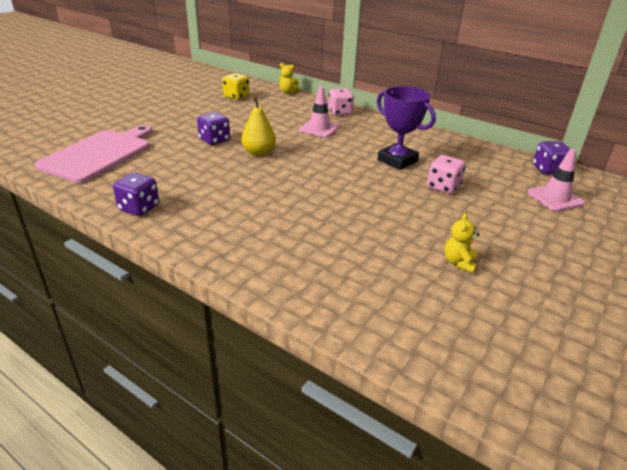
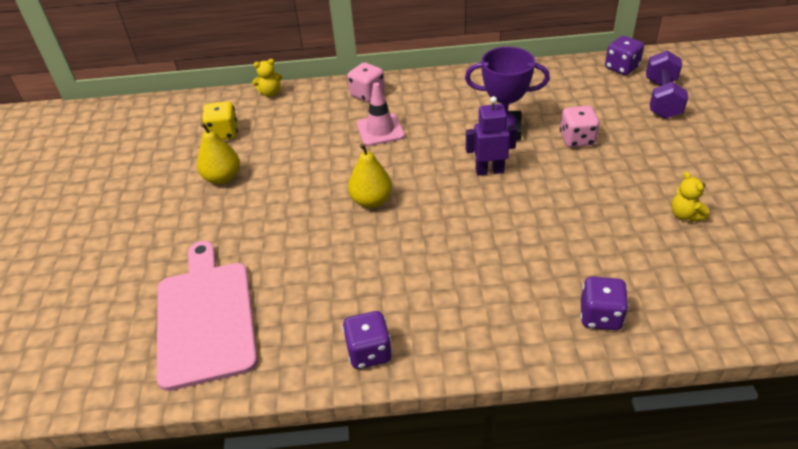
camera: 35 degrees left, 10 degrees up
(204, 111) = (222, 178): none -> yellow pear
(214, 140) = (301, 213): purple dice -> purple dice (600, 316)
(352, 173) = (489, 171): none -> purple robot
(555, 198) = (662, 99): pink traffic cone -> purple dumbbell

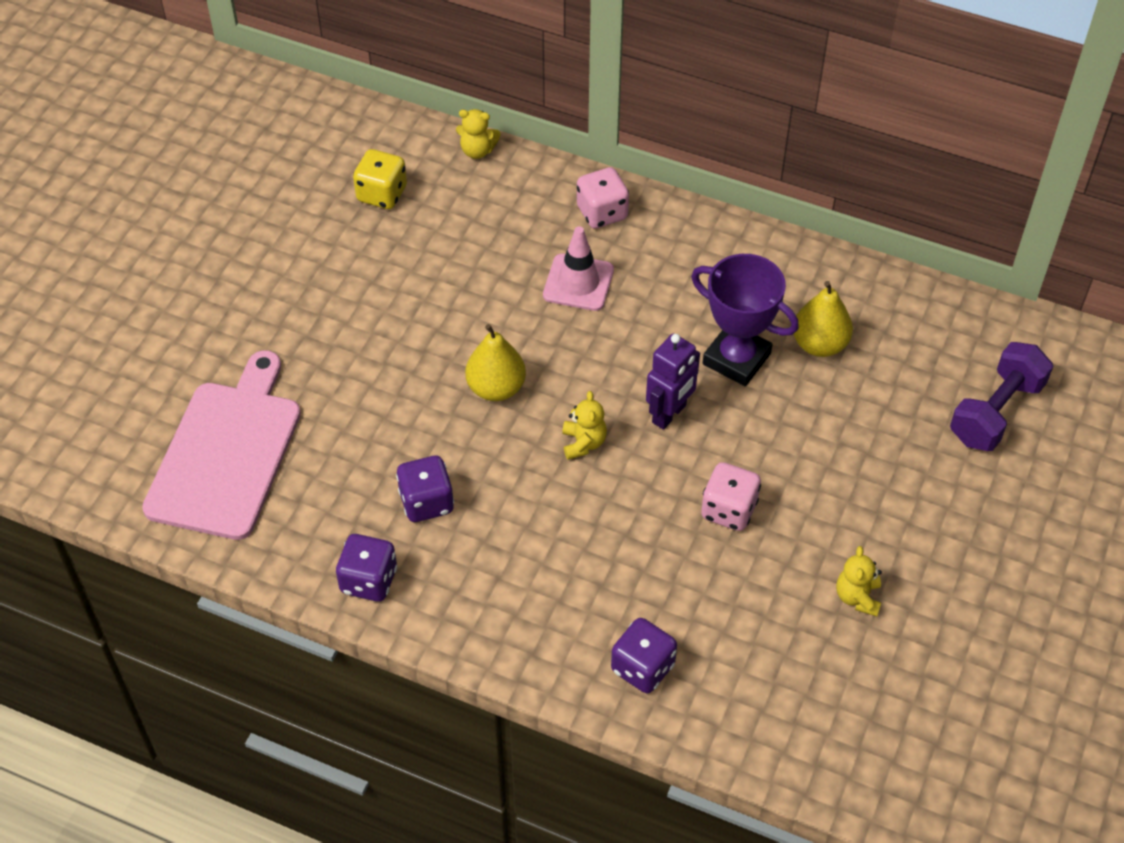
camera: 25 degrees right, 10 degrees up
(222, 178) = (343, 267): yellow pear -> yellow pear (819, 344)
(450, 206) = (583, 443): none -> yellow teddy bear
(489, 171) = (669, 414): purple robot -> purple robot turned 105 degrees clockwise
(577, 139) = (820, 421): pink dice -> pink dice (728, 510)
(621, 68) = (989, 331): purple dice -> purple dice (426, 502)

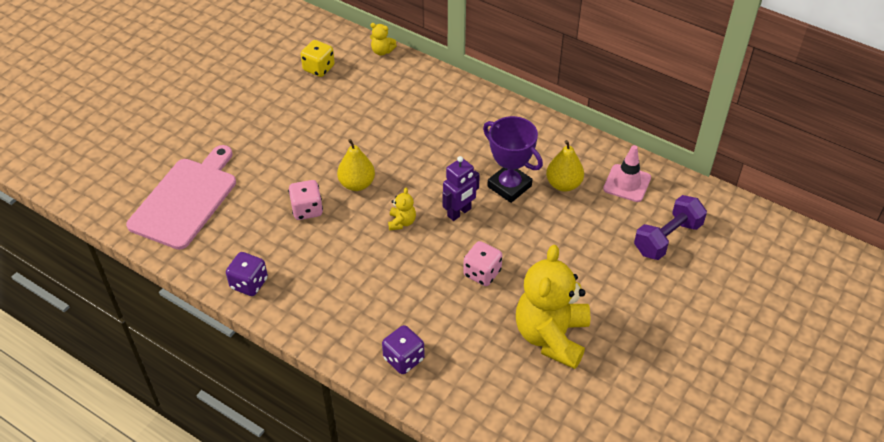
camera: 10 degrees right, 5 degrees down
(426, 502) = (297, 243): purple dice -> none
(578, 283) = (423, 131): pink traffic cone -> pink traffic cone (627, 183)
(602, 213) = (448, 94): pink dice -> pink dice (307, 210)
(857, 597) = (551, 336): yellow teddy bear -> yellow teddy bear, size x2.44

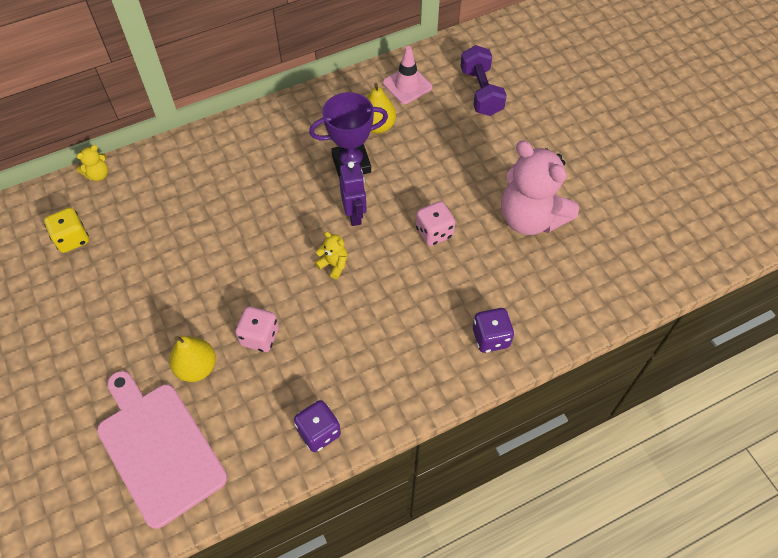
camera: 60 degrees left, 10 degrees up
(357, 184) = (259, 278): yellow pear -> yellow pear (196, 367)
(551, 336) = (530, 218): yellow teddy bear -> pink teddy bear

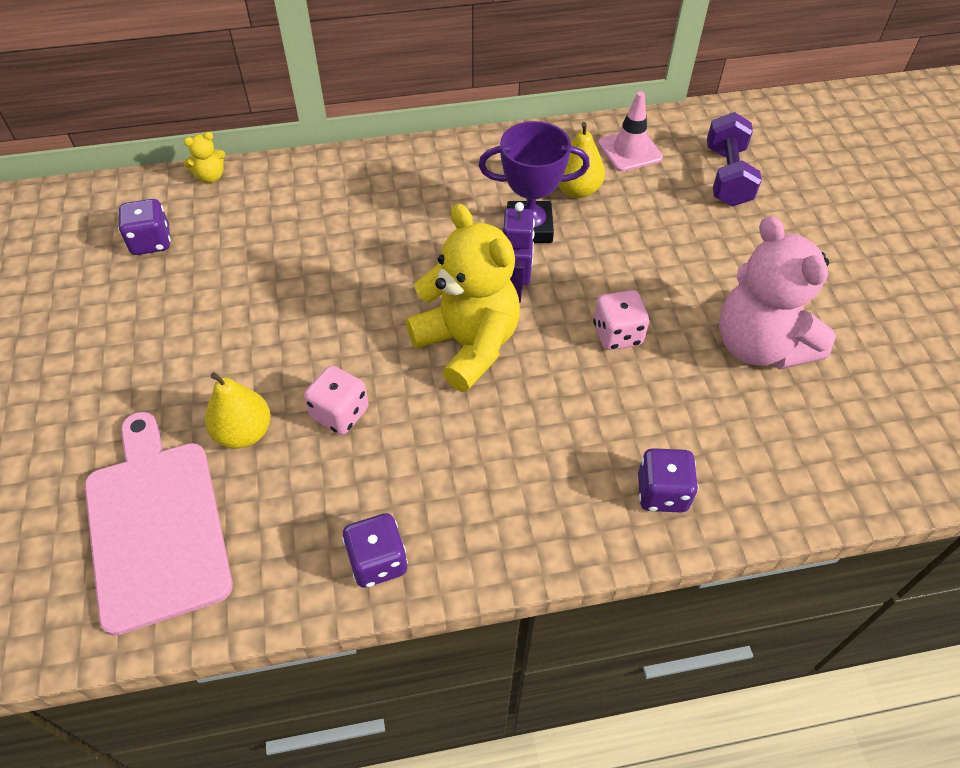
camera: 15 degrees right, 5 degrees down
(72, 239) = (151, 242): yellow dice -> purple dice
(333, 264) = (468, 345): yellow teddy bear -> yellow teddy bear, size x2.44

